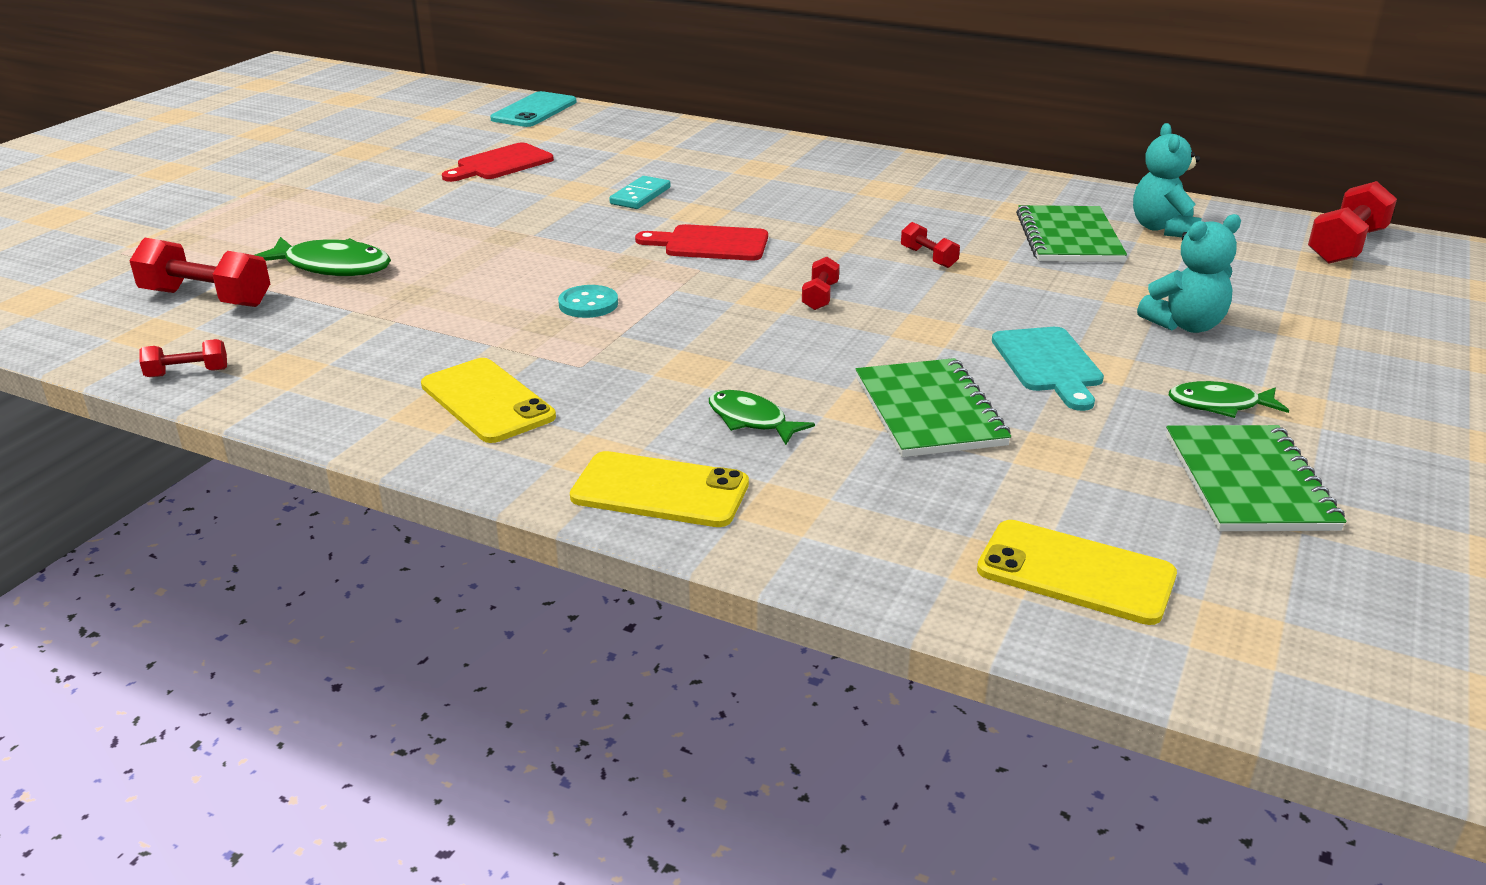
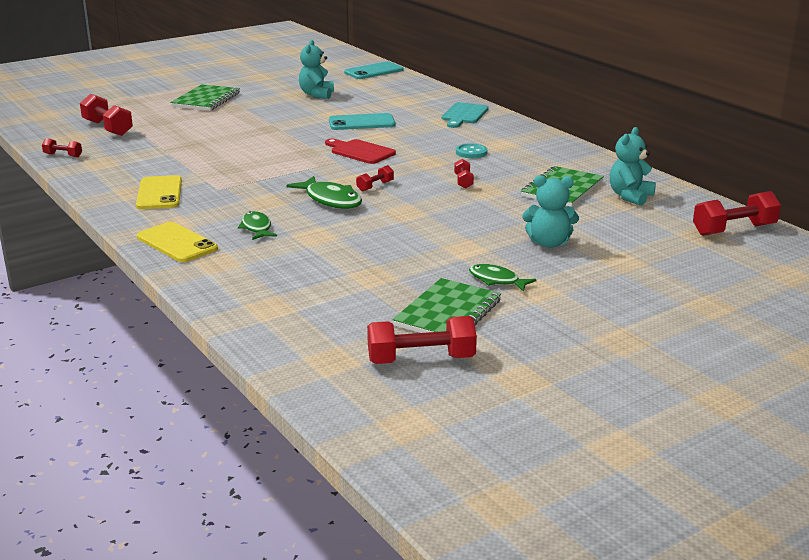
camera: 30 degrees right, 5 degrees down
(332, 267) = (174, 126): green fish -> green fish (331, 200)
(501, 164) = (317, 94): red cutting board -> turquoise teddy bear
(588, 304) = (260, 165): turquoise button -> turquoise button (471, 152)
(640, 196) = (361, 123): turquoise domino -> turquoise phone
(929, 411) = (343, 245): green notebook -> green notebook (206, 100)
(1048, 364) = (439, 241): turquoise cutting board -> turquoise cutting board (464, 115)
(1075, 573) = (299, 320): yellow phone -> none
(1345, 579) = (421, 359): none -> red dumbbell

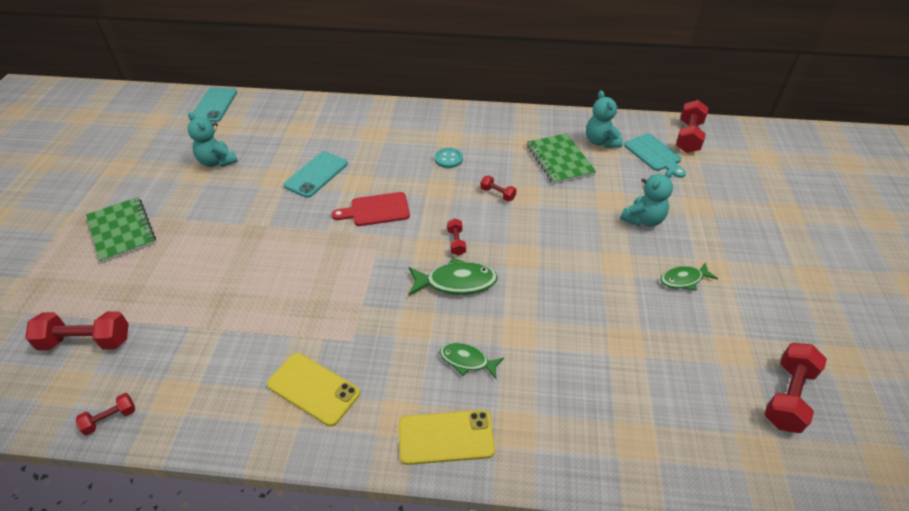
camera: 50 degrees left, 20 degrees up
(448, 313) = (720, 336): green notebook -> none
(464, 115) = (372, 120): turquoise cutting board -> turquoise cutting board (654, 154)

